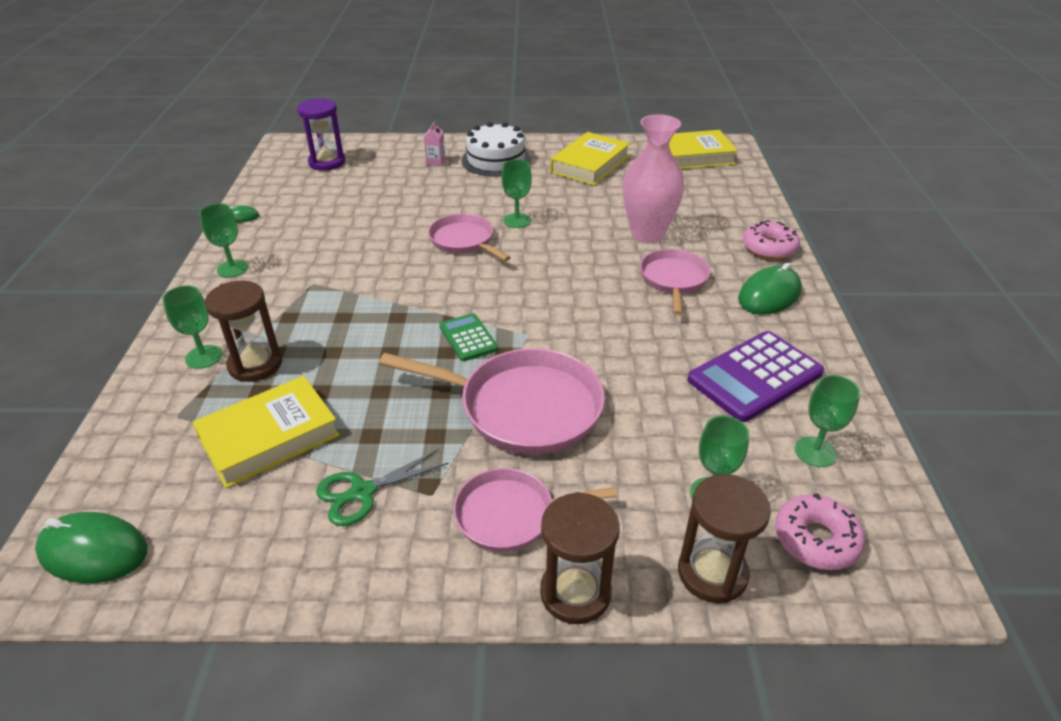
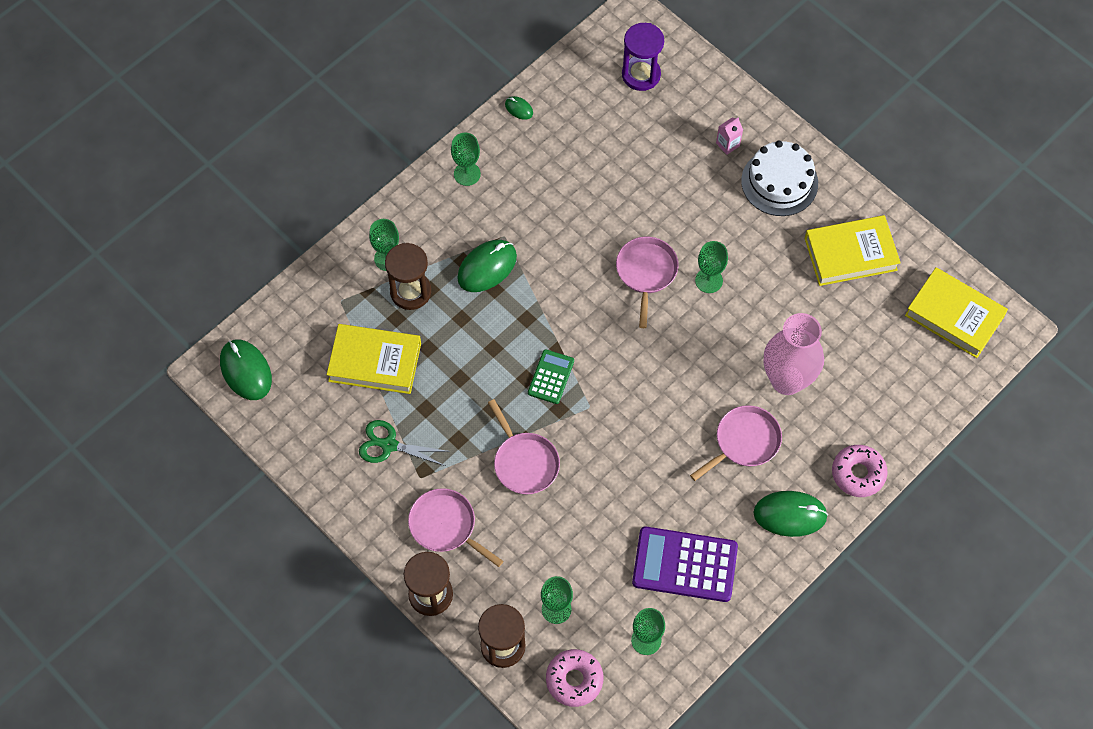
camera: 45 degrees right, 25 degrees up
(319, 308) = (487, 267): none -> green mouse
(523, 407) = (524, 462): pink pan -> pink pan, size x0.61

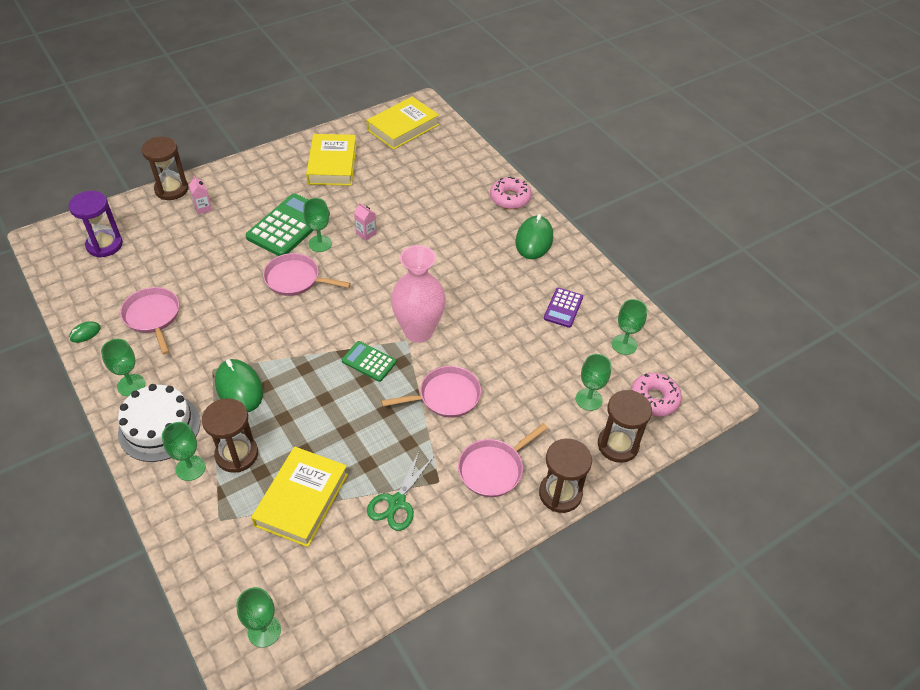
camera: 80 degrees left, 15 degrees down
(246, 371) = (264, 631): green mouse -> green goblet
(685, 564) = (563, 308): purple calculator -> purple calculator, size x0.55
(726, 240) = (288, 226): none -> green calculator
(740, 324) = (366, 233): none -> pink carton
(744, 442) = (467, 252): pink pan -> pink pan (153, 317)
(747, 102) = (171, 189): none -> brown hourglass
(779, 182) = (253, 187): white cake -> white cake (159, 427)
(787, 380) = (423, 218): pink vase -> pink vase (418, 331)

